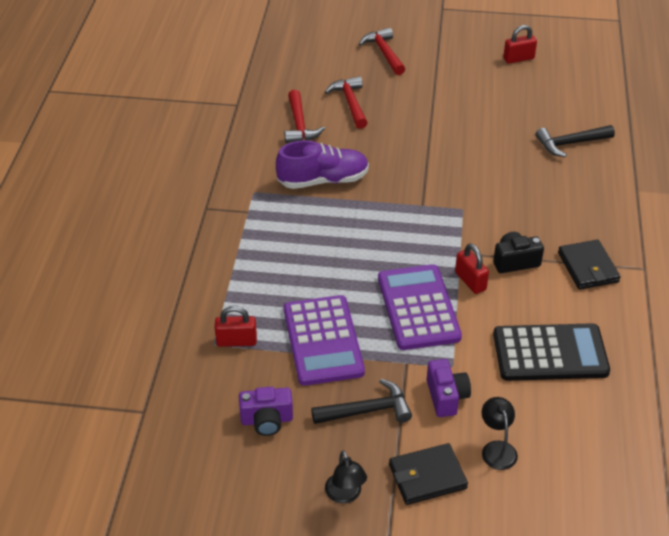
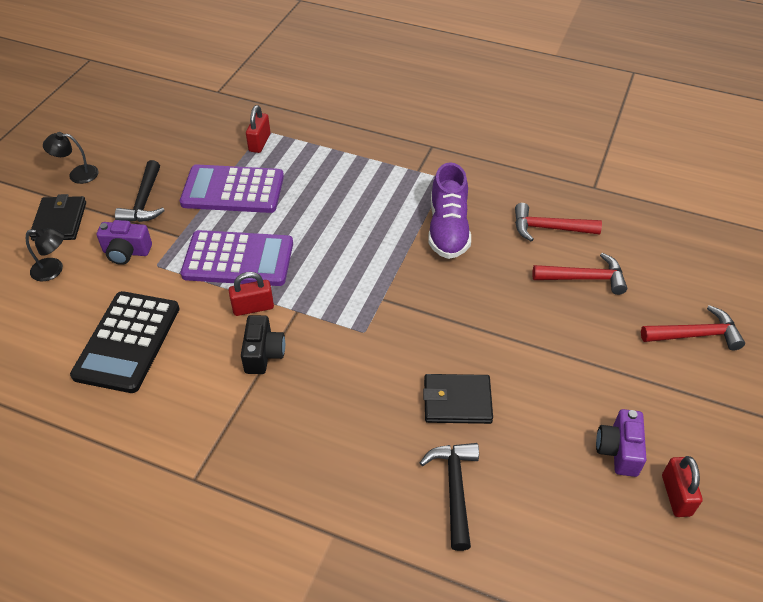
camera: 105 degrees right, 5 degrees up
(267, 420) = (171, 147): purple camera -> purple camera (618, 450)
(588, 267) = (223, 420): black wallet -> black wallet (457, 401)

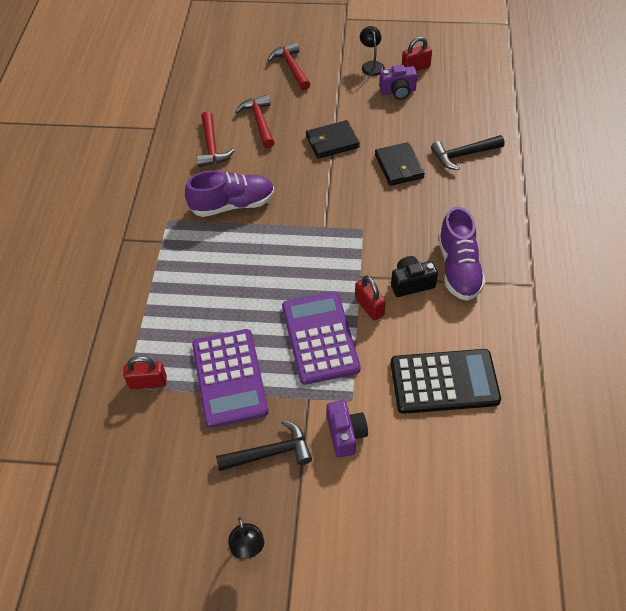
camera: 105 degrees left, 5 degrees up
(53, 270) = (393, 489): black lamp -> black lamp (371, 65)
(60, 221) = (326, 523): black wallet -> black wallet (332, 142)
(260, 408) = (458, 268): none -> purple shoe

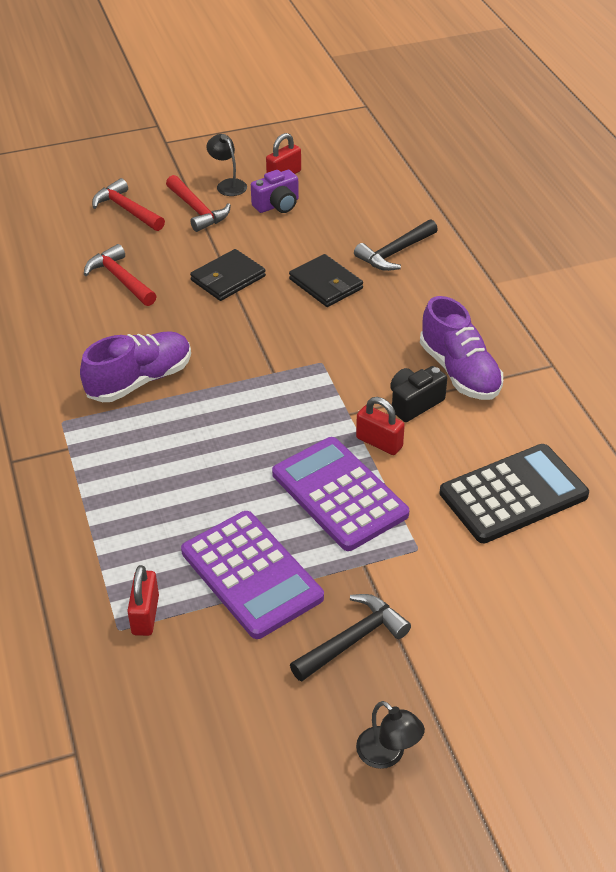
camera: 25 degrees left, 10 degrees down
(148, 382) = (145, 615): red padlock -> red padlock turned 60 degrees counterclockwise
(212, 147) = (73, 323): red hammer -> red hammer (197, 210)
(345, 434) = (432, 588): purple camera -> none

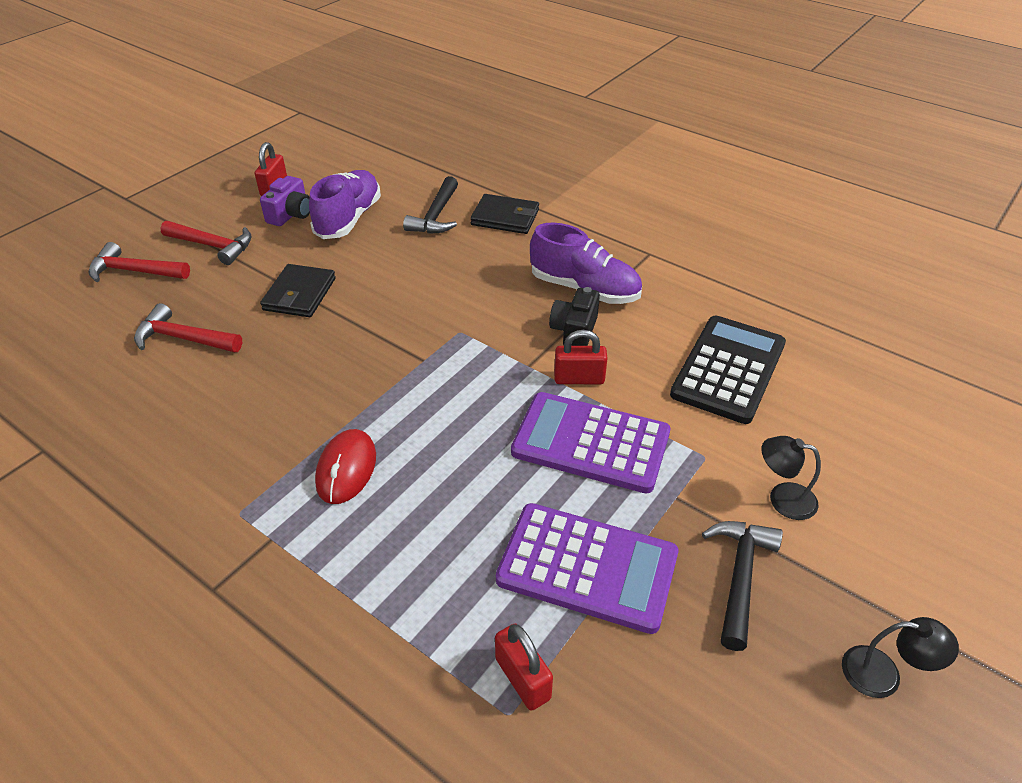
camera: 35 degrees left, 0 degrees up
(140, 380) = (292, 428): purple shoe -> purple shoe (348, 219)
(151, 426) = (346, 469): none -> red mouse
(228, 184) = (225, 213): black lamp -> black lamp (782, 498)
(325, 284) = (399, 263): black wallet -> black wallet (505, 217)

